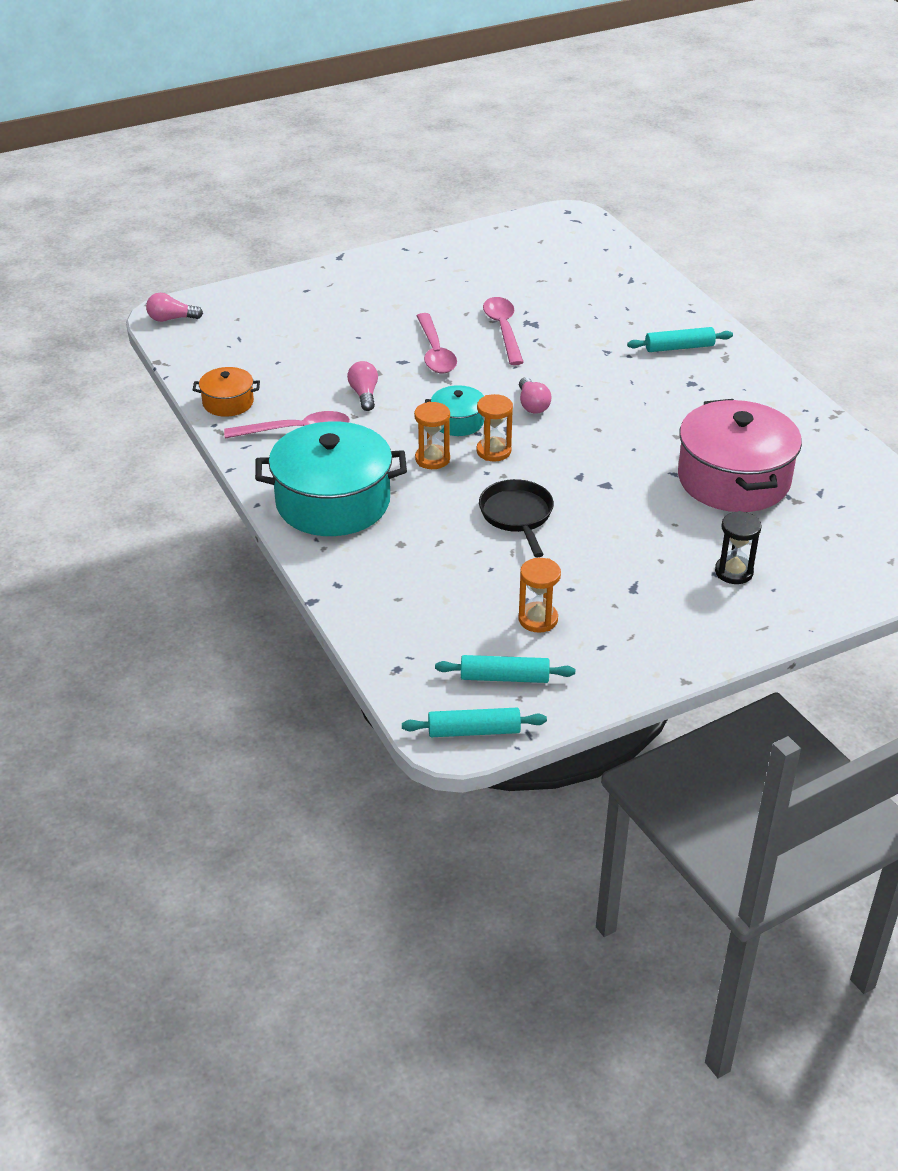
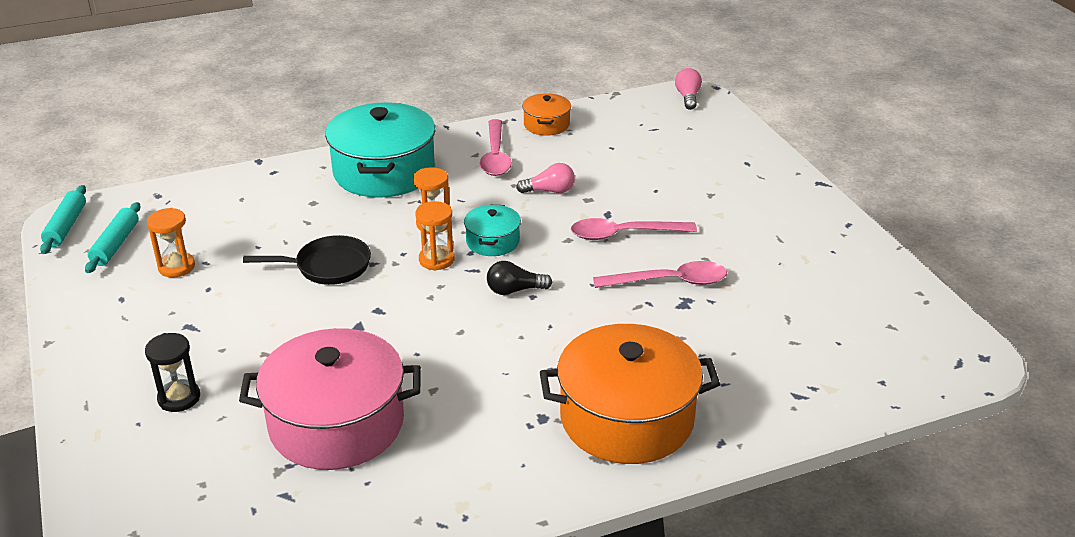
camera: 95 degrees right, 5 degrees down
(532, 405) = (514, 290): pink light bulb -> black light bulb
(679, 347) = (626, 418): turquoise rolling pin -> orange pot

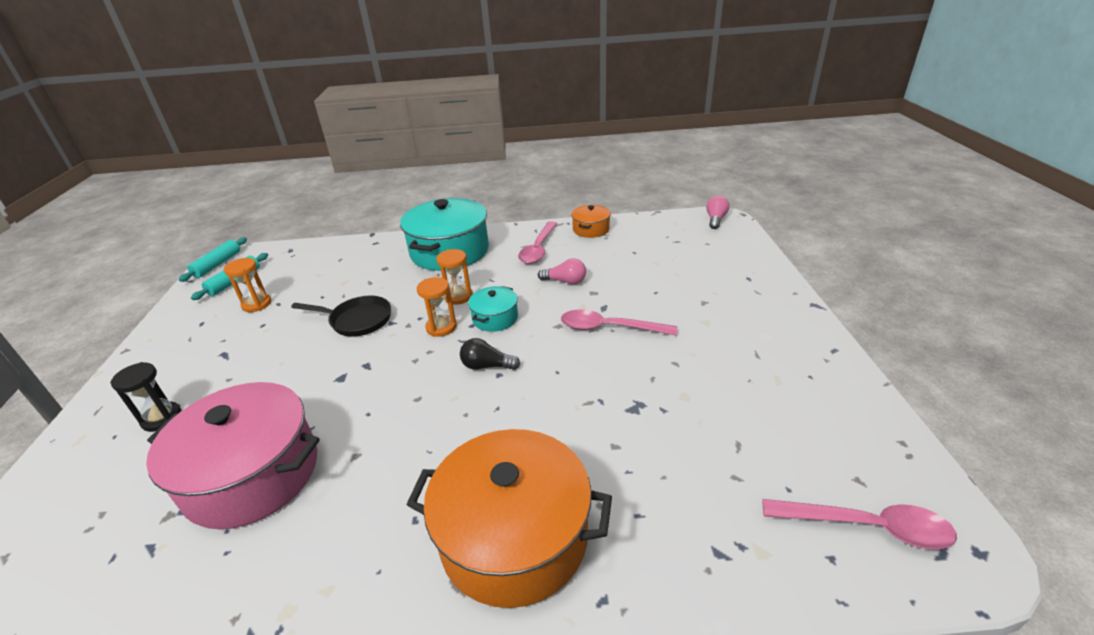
camera: 20 degrees right, 0 degrees up
(670, 281) = (631, 381): pink spoon -> pink spoon (868, 527)

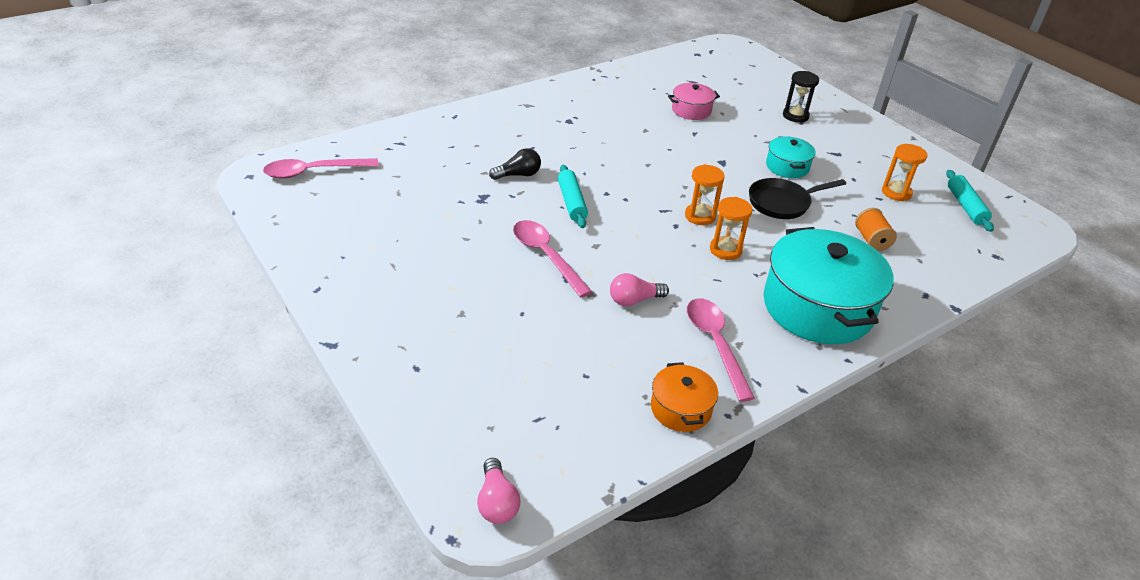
camera: 145 degrees right, 5 degrees up
(217, 264) = (1026, 218): turquoise rolling pin -> turquoise rolling pin (572, 202)
(252, 474) = (691, 110): pink pot -> pink pot, size x0.48
(345, 277) = (871, 240): none -> orange spool
(487, 366) = (622, 196): black light bulb -> black light bulb (518, 175)
(495, 318) = (662, 237): turquoise pot -> turquoise pot (787, 167)
(514, 536) = (515, 124): orange pot -> none
(608, 328) = (546, 256): pink spoon -> pink spoon turned 105 degrees counterclockwise

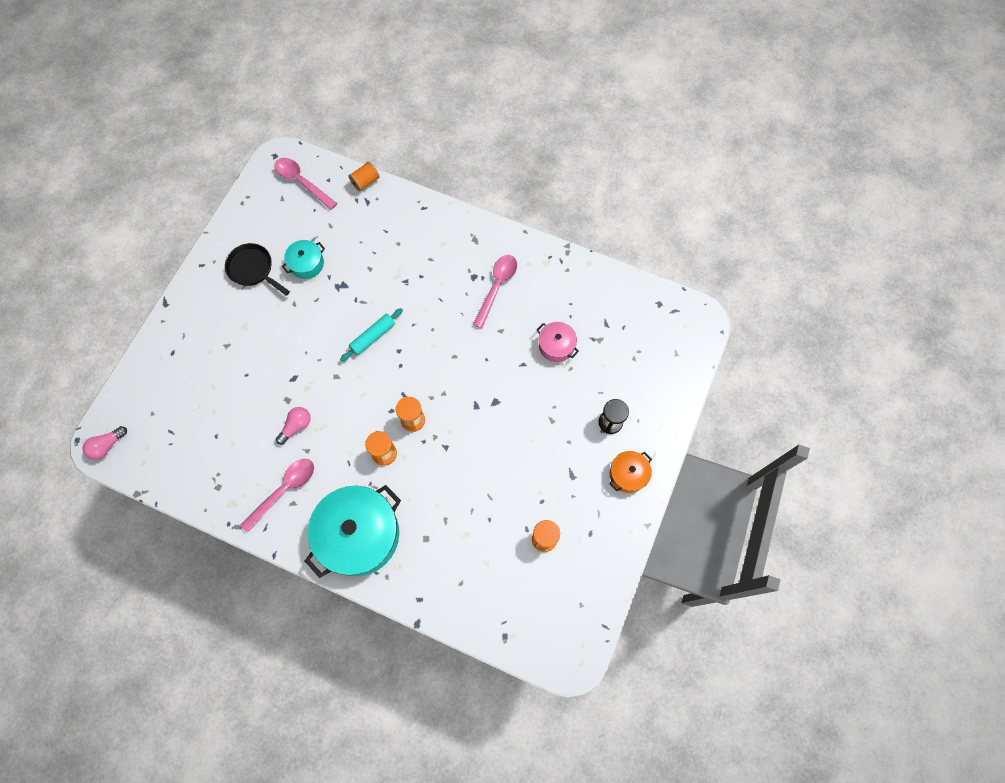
camera: 60 degrees right, 30 degrees up
(518, 175) = (381, 289): black light bulb -> none
(546, 256) = (306, 355): pink spoon -> pink spoon (497, 287)
(634, 300) = (296, 426): pink light bulb -> pink light bulb turned 90 degrees clockwise
(681, 409) = (219, 497): orange pot -> orange pot (628, 474)
(782, 203) = (469, 465): black pan -> black pan (253, 269)
(787, 167) = (523, 448): turquoise pot -> turquoise pot (307, 264)
(871, 240) = (463, 542): orange spool -> orange spool (365, 182)
(965, 206) = (562, 596): turquoise rolling pin -> none

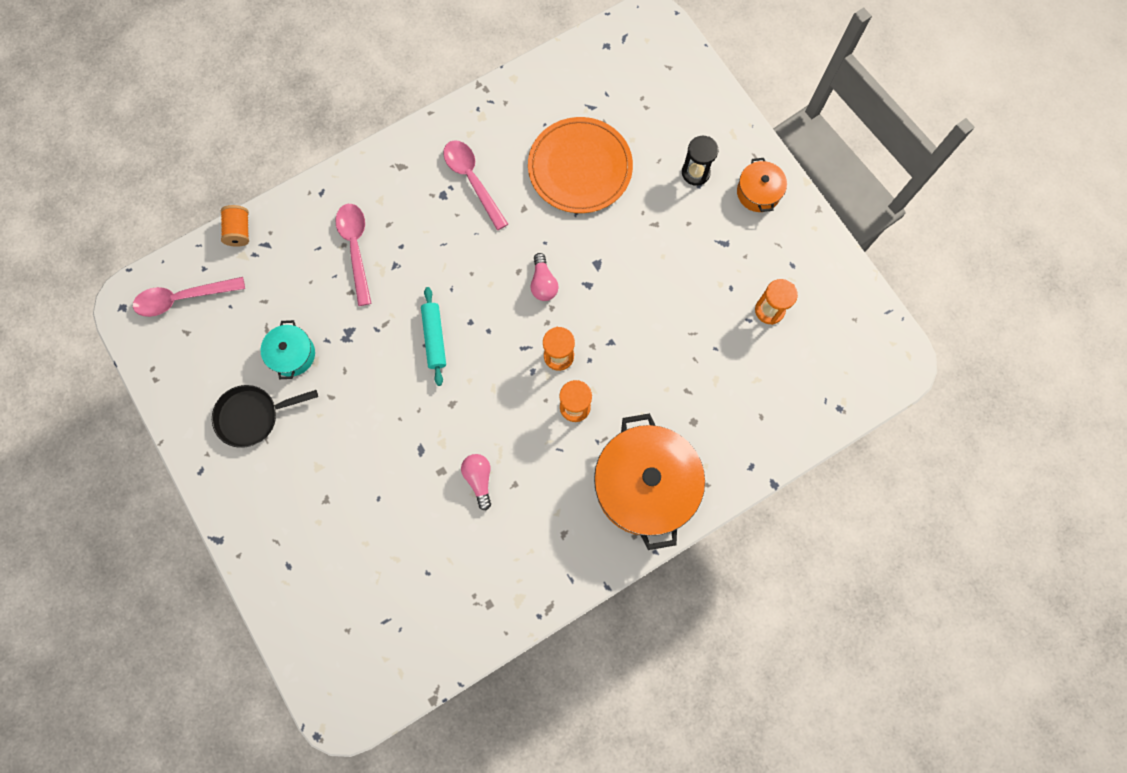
camera: 55 degrees left, 5 degrees up
(107, 446) = (350, 704): pink light bulb -> pink light bulb (543, 283)
(284, 490) = (543, 534): pink spoon -> pink spoon (356, 248)
(359, 535) = (645, 485): turquoise pot -> orange pot
(556, 346) = (580, 167): pink pot -> orange plate

